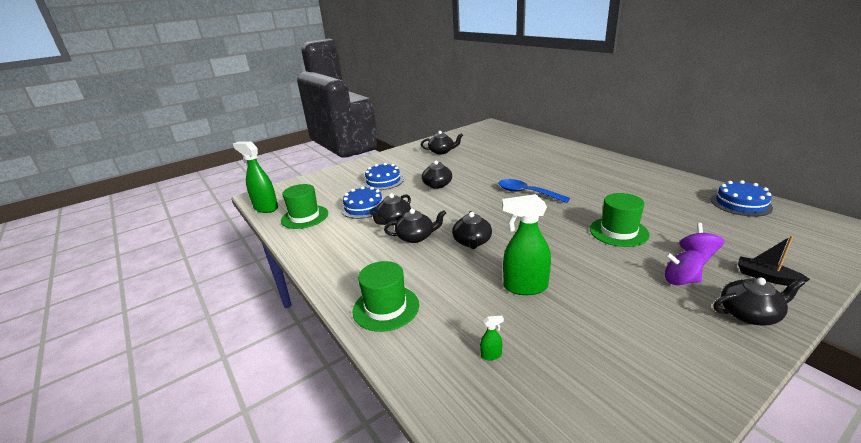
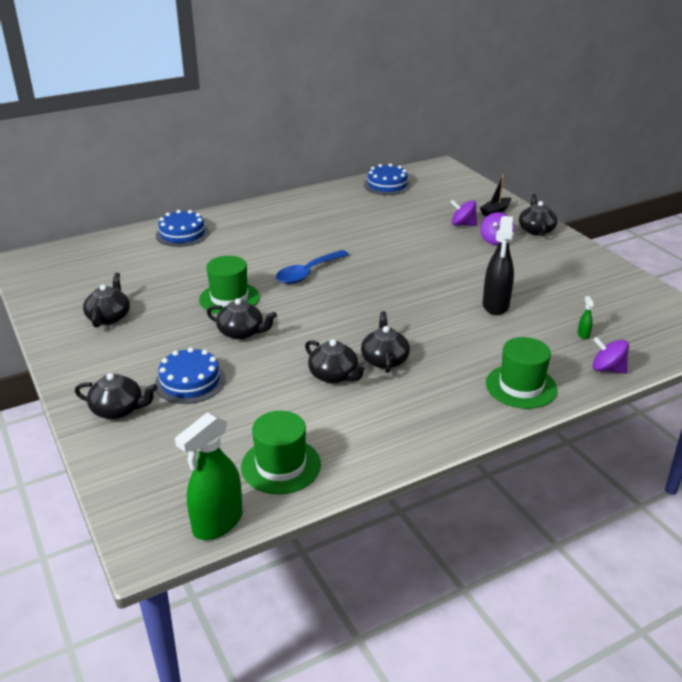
camera: 85 degrees left, 5 degrees up
(364, 207) = (278, 402): blue cake -> blue cake (182, 234)
(423, 374) = (607, 369): none -> purple spinning top
(472, 242) = (409, 323): black teapot -> black teapot (118, 409)
(525, 287) = (495, 305): green spray bottle -> black spray bottle
(618, 232) = (415, 244): green hat -> green hat (229, 298)

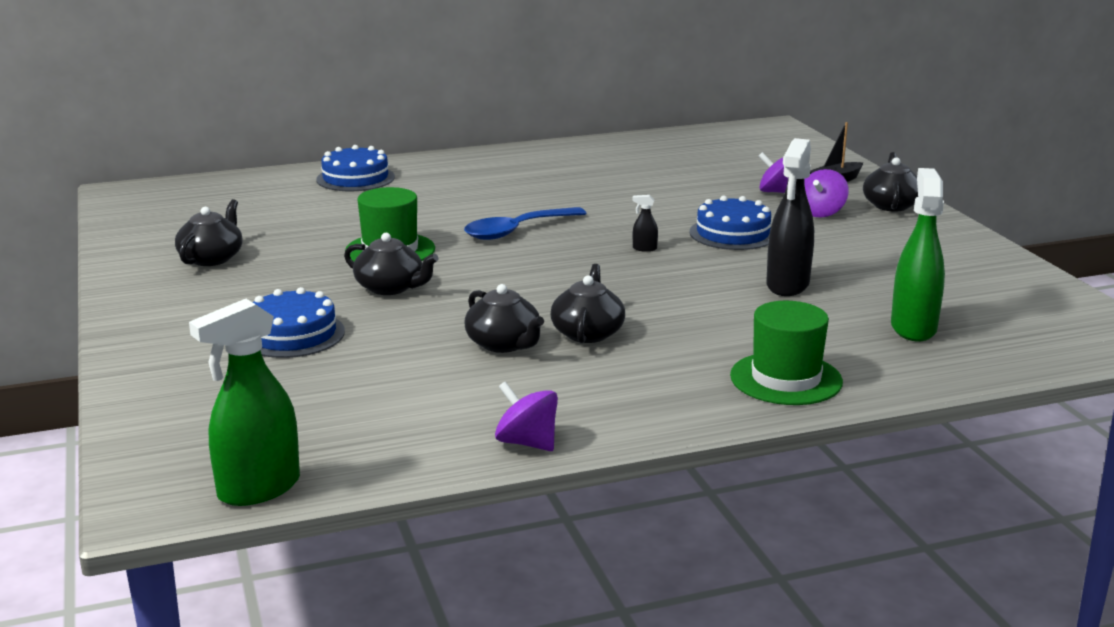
camera: 10 degrees right, 10 degrees down
(118, 409) = (178, 356): black teapot -> none
(281, 465) = (379, 435): green hat -> none
(387, 185) = (680, 142): blue cake -> blue cake (733, 233)
(395, 282) = (644, 248): none -> black spray bottle
(583, 334) = (913, 328): green spray bottle -> green spray bottle, size x2.47
(607, 369) = (935, 370): purple spinning top -> purple spinning top (527, 443)

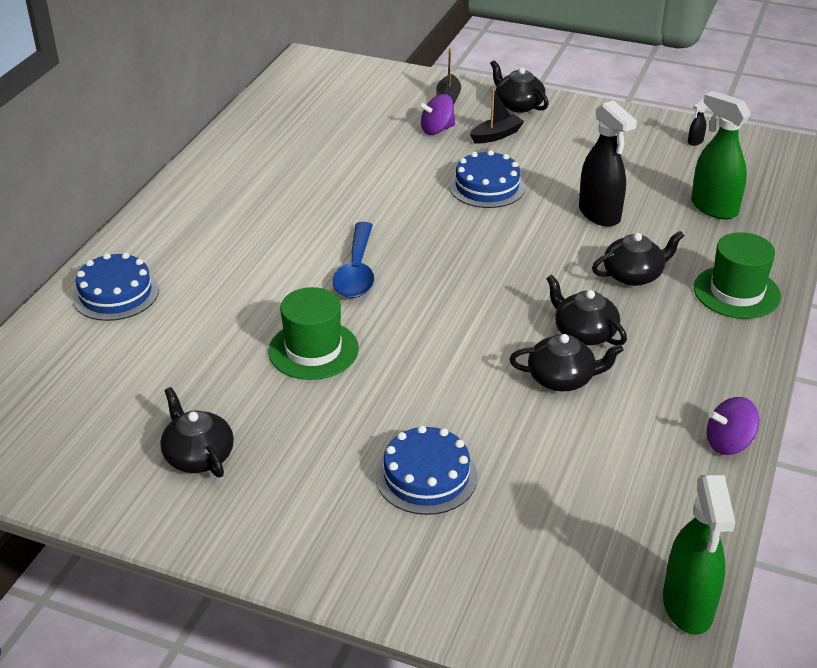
camera: 50 degrees left, 15 degrees up
(390, 288) = (393, 384): black teapot -> black teapot (633, 275)
(644, 248) = (466, 235): black spray bottle -> black spray bottle (695, 142)
(821, 213) = (496, 135): purple spinning top -> black boat

